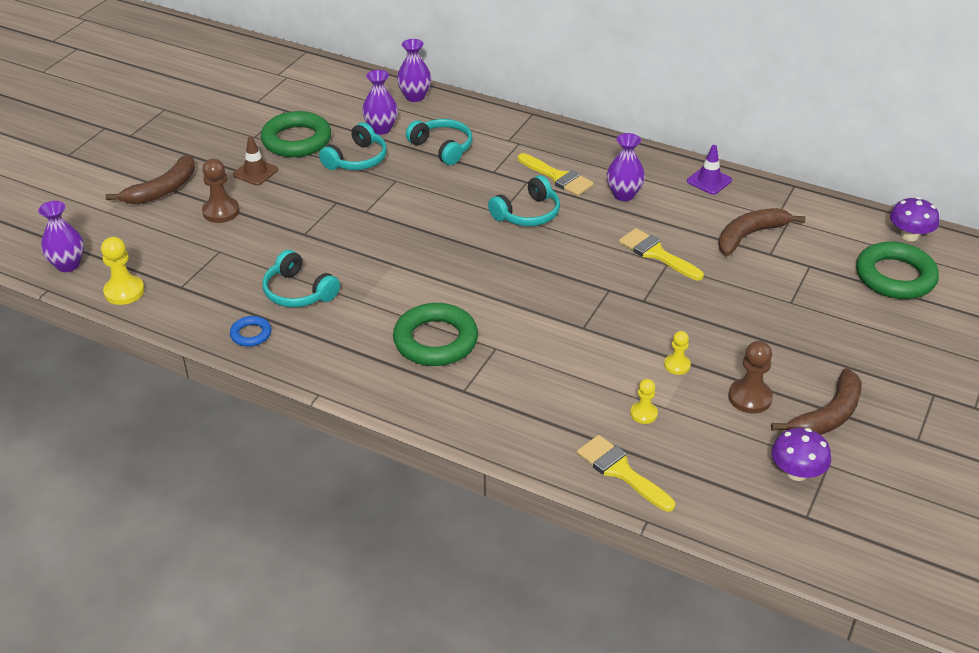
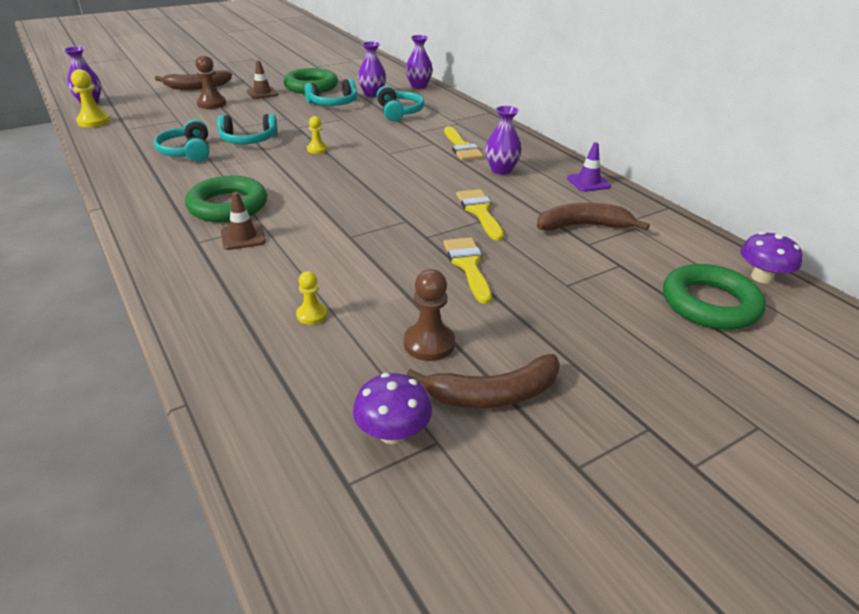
camera: 30 degrees right, 5 degrees down
(251, 334) = (121, 162): blue ring -> none
(495, 368) = (243, 237): none -> brown traffic cone
(527, 214) = (408, 159): turquoise headphones -> turquoise headphones (248, 140)
(621, 471) = (226, 350): yellow brush -> yellow brush (468, 265)
(677, 365) = (393, 291): yellow pawn -> yellow pawn (317, 149)

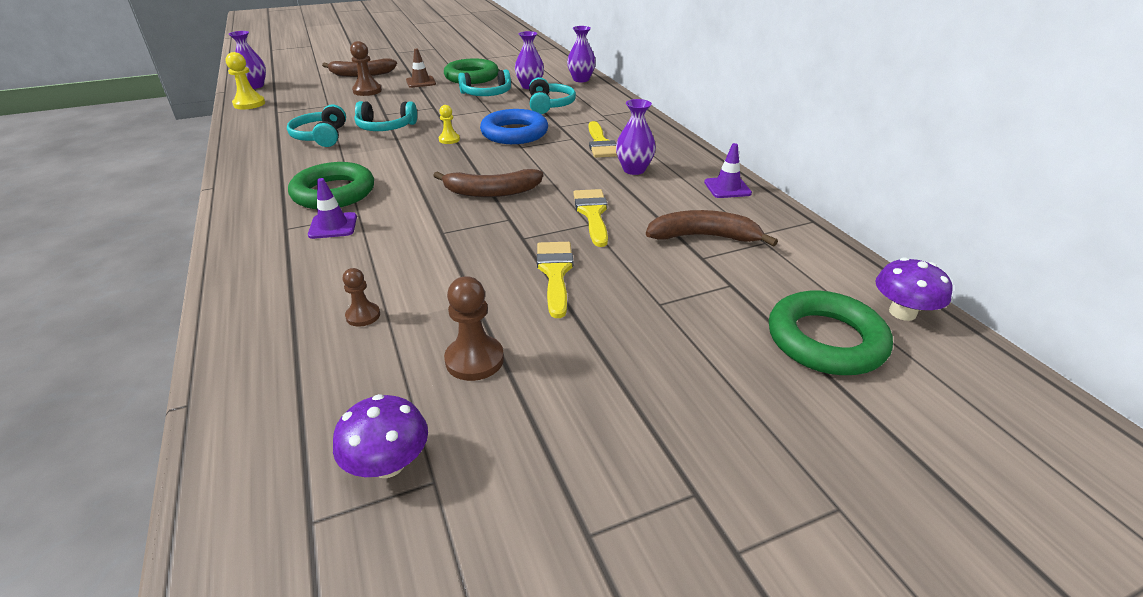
camera: 10 degrees right, 0 degrees up
(243, 237) = (333, 226): brown traffic cone -> purple traffic cone
(311, 315) = (363, 316): yellow pawn -> brown pawn
(377, 140) = (514, 133): none -> blue ring
(493, 394) = (522, 429): brown banana -> brown banana (491, 192)

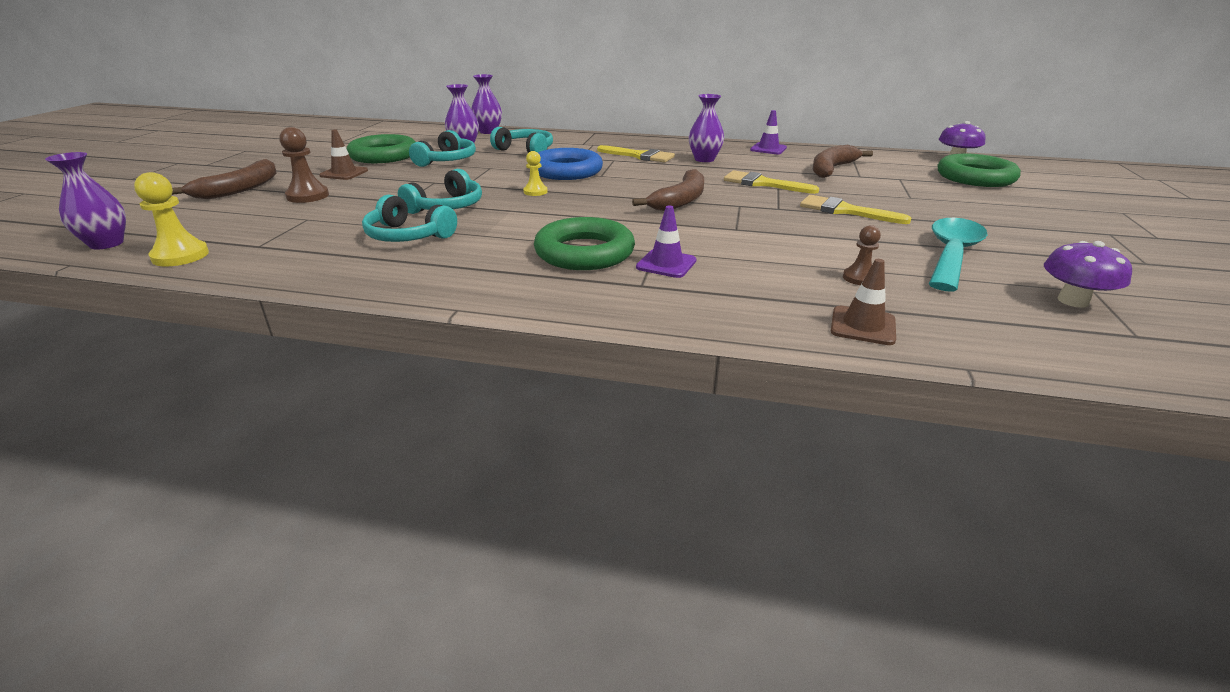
camera: 55 degrees left, 5 degrees down
(253, 336) = (863, 326): none -> brown traffic cone
(474, 360) = (951, 254): brown pawn -> turquoise spoon

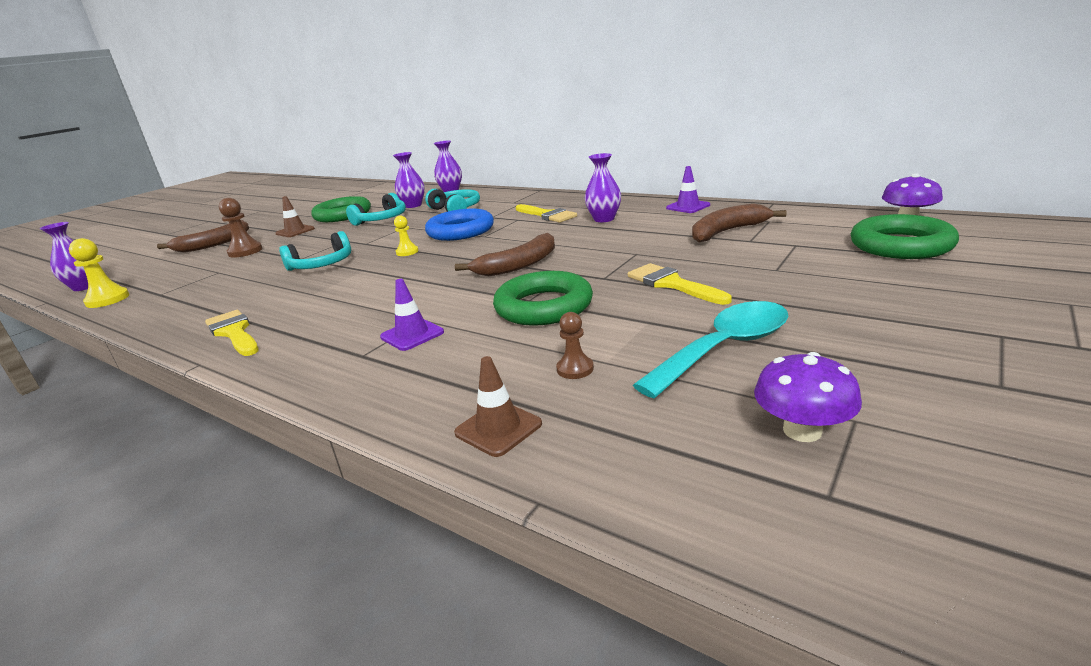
camera: 25 degrees right, 5 degrees down
(408, 236) = (259, 291): turquoise headphones -> none
(584, 252) = (362, 317): green ring -> green ring (543, 306)
(763, 183) = (626, 248): yellow brush -> yellow brush (234, 332)

